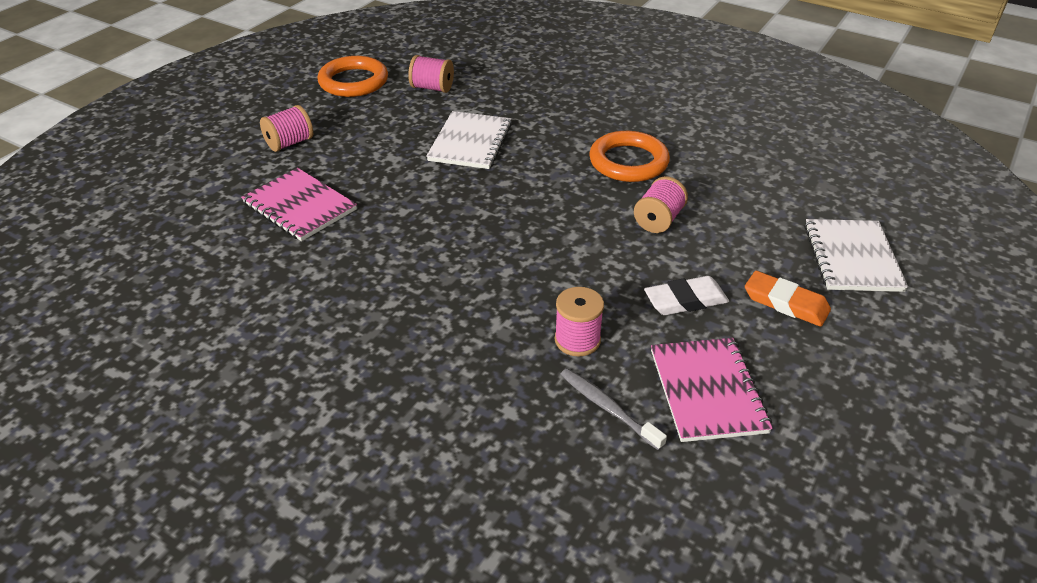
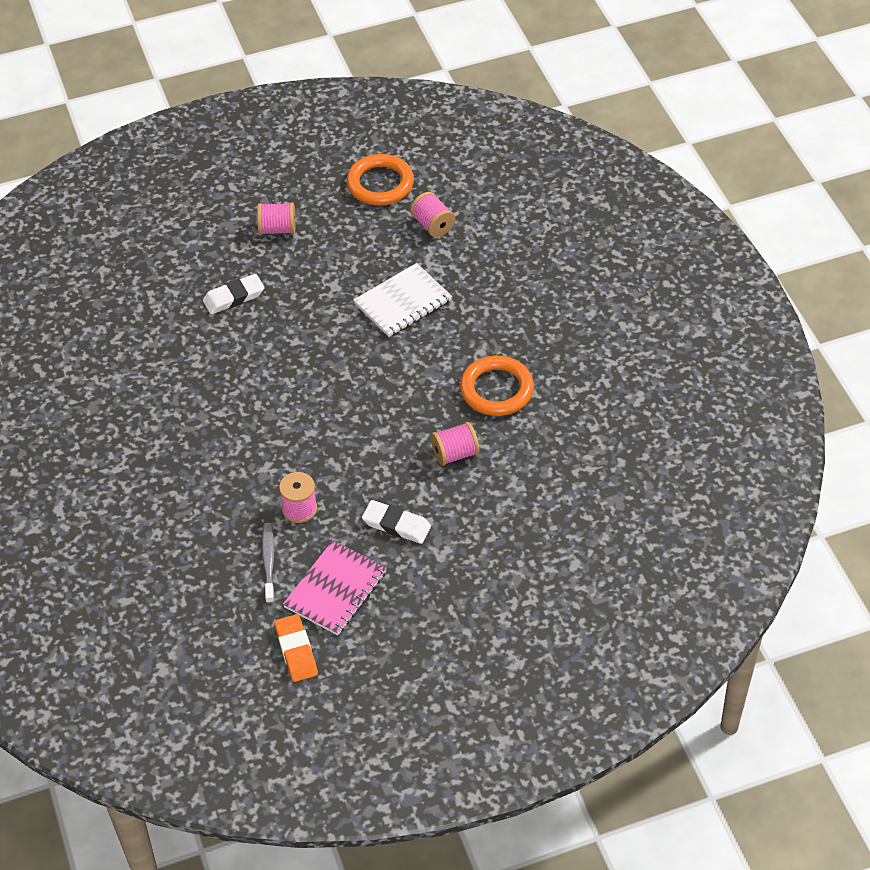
camera: 40 degrees right, 10 degrees up
(299, 206) = (234, 297): pink notebook -> white eraser
(786, 303) = (457, 568): orange eraser -> orange eraser (296, 650)
(852, 257) = (549, 566): white notebook -> none

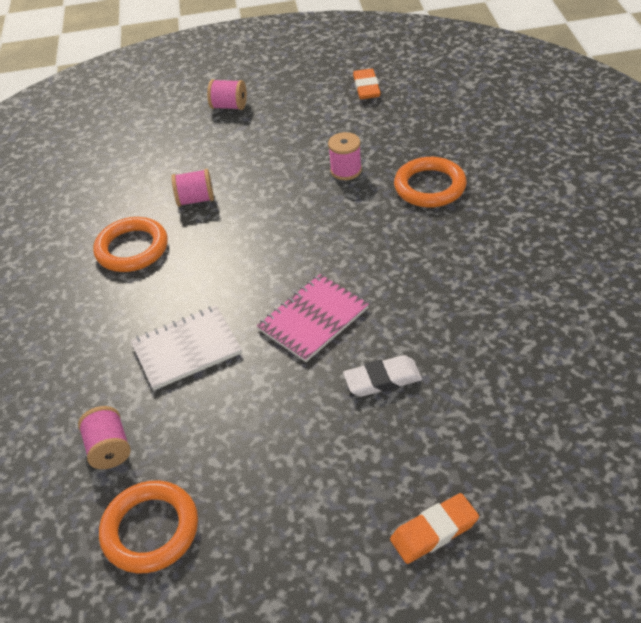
camera: 165 degrees left, 5 degrees down
(189, 207) = (434, 531): none -> orange eraser
(206, 495) = (430, 187): none -> orange ring
(268, 562) = (379, 138): grey toothbrush -> none
(277, 229) = (311, 472): pink spool -> pink spool (229, 106)
(335, 589) = (328, 118): pink notebook -> pink notebook (313, 319)
(396, 525) = (266, 154): white eraser -> none

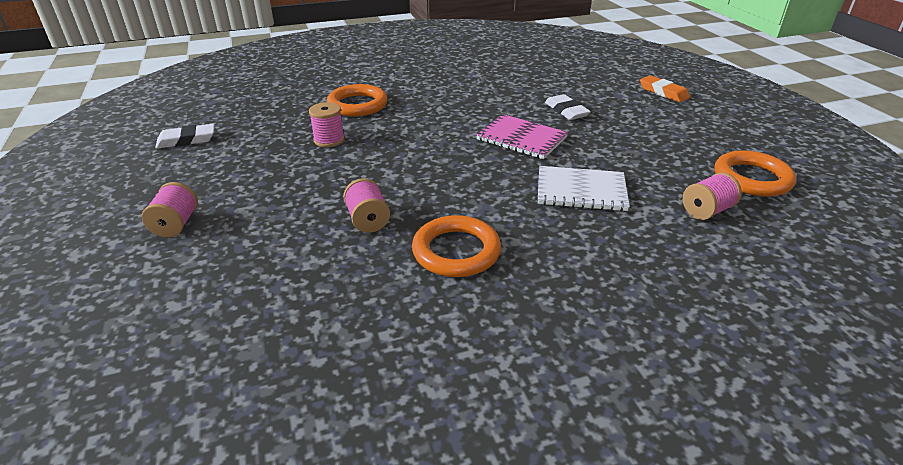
camera: 105 degrees left, 10 degrees down
(186, 349) = (581, 191): white notebook -> white notebook turned 45 degrees counterclockwise
(366, 87) = (186, 140): orange eraser -> white eraser

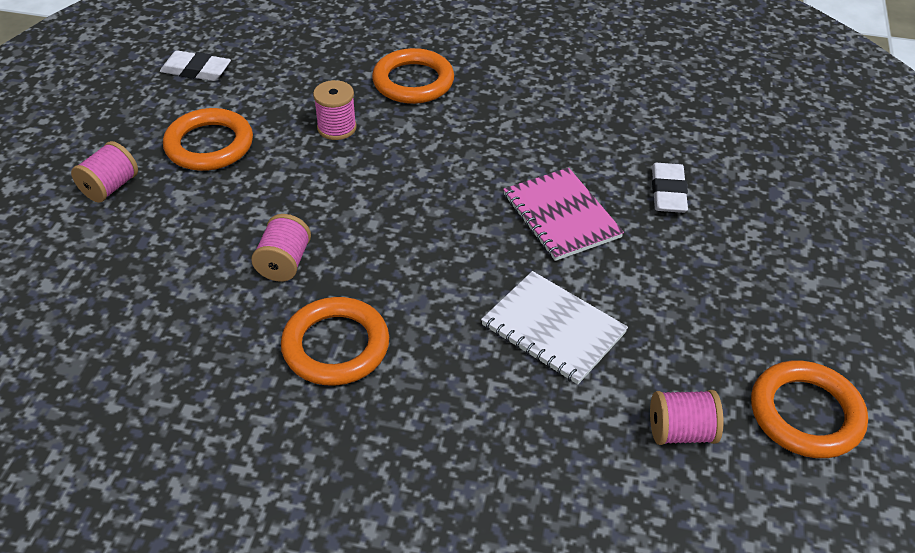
camera: 30 degrees right, 10 degrees up
(239, 176) = (209, 145): none -> orange ring
(663, 92) = (851, 212): orange eraser -> none

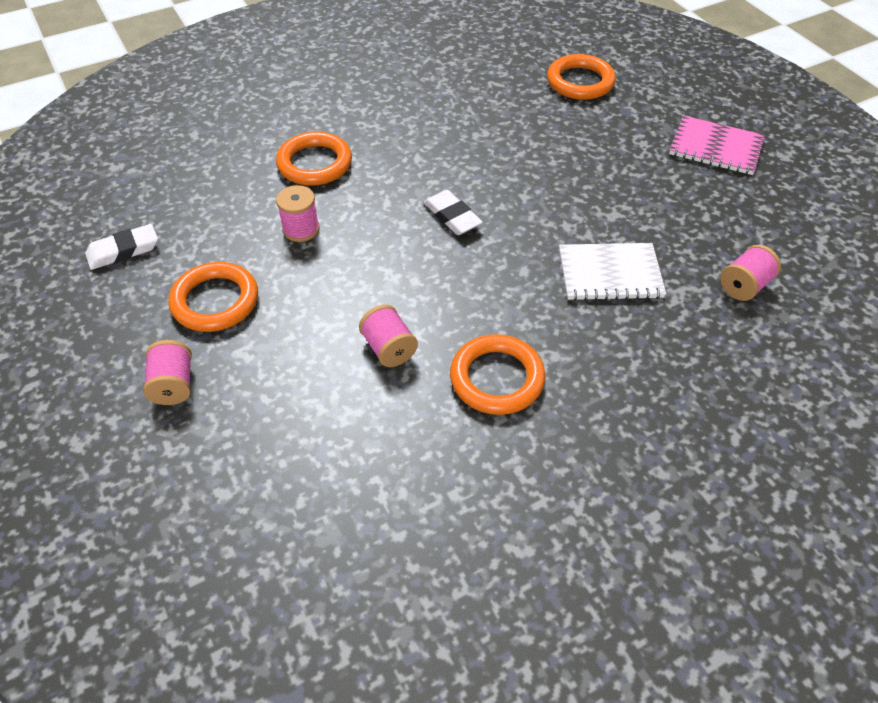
camera: 40 degrees left, 5 degrees up
(561, 216) = (527, 199): pink notebook -> pink notebook (715, 147)
(668, 192) = (569, 146): white eraser -> white eraser (452, 216)
(805, 414) = (786, 232): orange ring -> orange ring (580, 82)

